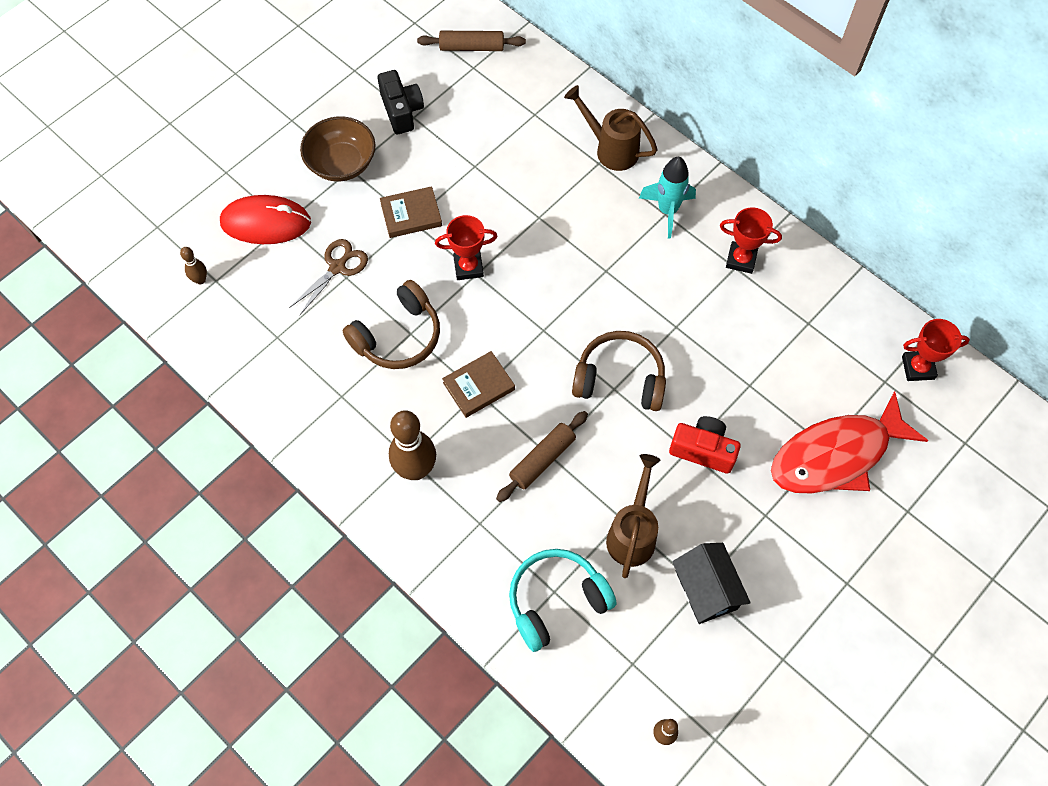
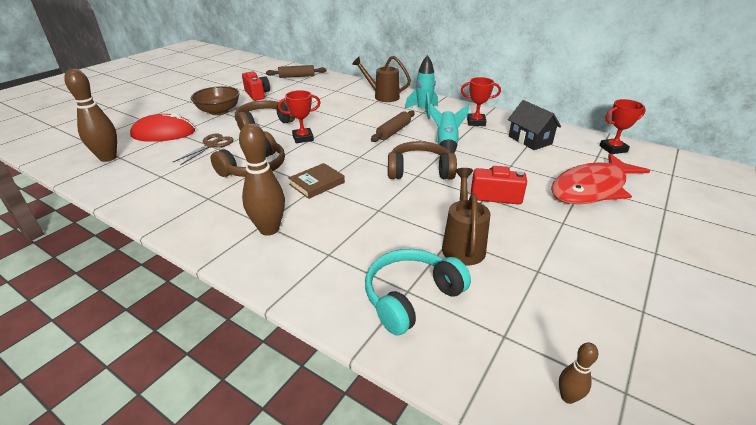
camera: 10 degrees left, 30 degrees down
(200, 280) = (108, 158): brown bowling pin -> brown bowling pin, size x2.08
(401, 111) = (257, 94): black camera -> red camera
(411, 215) = (263, 124): brown book -> brown headphones
(542, 459) = (374, 213): brown rolling pin -> brown rolling pin (393, 131)
(675, 317) = (446, 144): none -> turquoise rocket
(706, 590) = (543, 272): black house -> black house (530, 140)

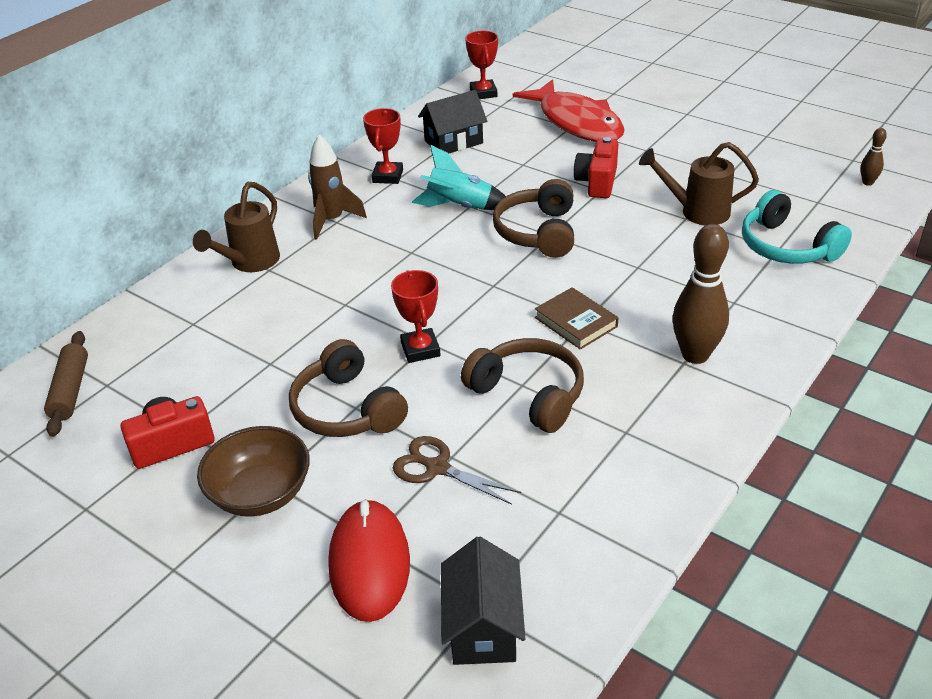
camera: 85 degrees left, 5 degrees up
(108, 158) = (482, 627): brown bowling pin -> black house
(393, 131) = (408, 252): brown rolling pin -> none
(423, 111) = (332, 220): turquoise rocket -> brown rocket

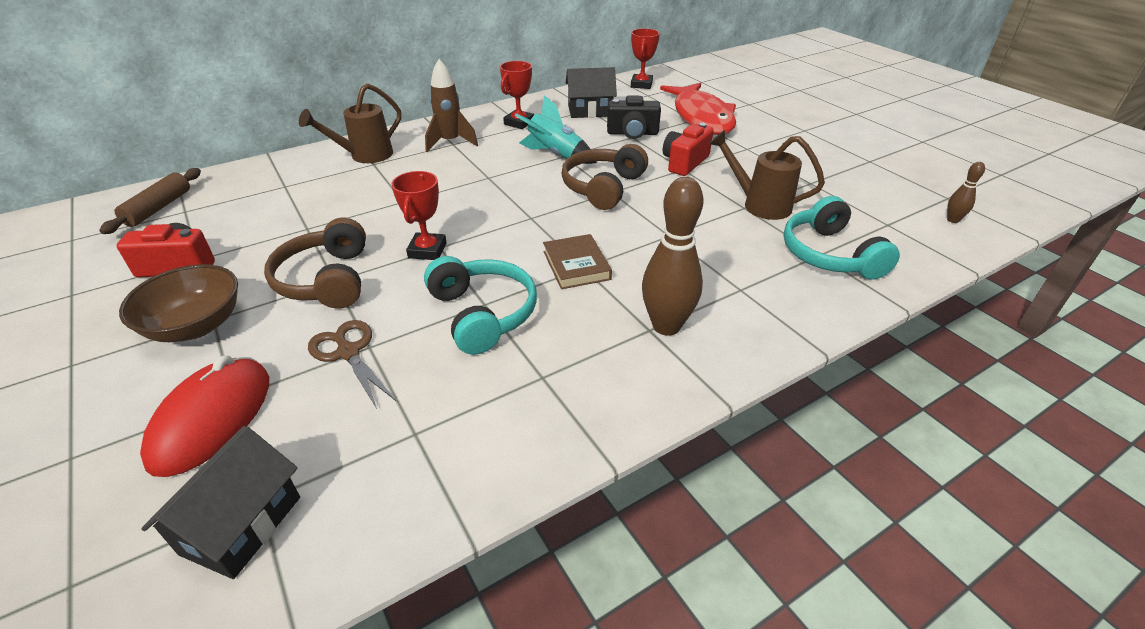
camera: 20 degrees right, 0 degrees up
(520, 160) = (632, 133): none -> black camera
(528, 394) = (483, 314): brown headphones -> turquoise headphones

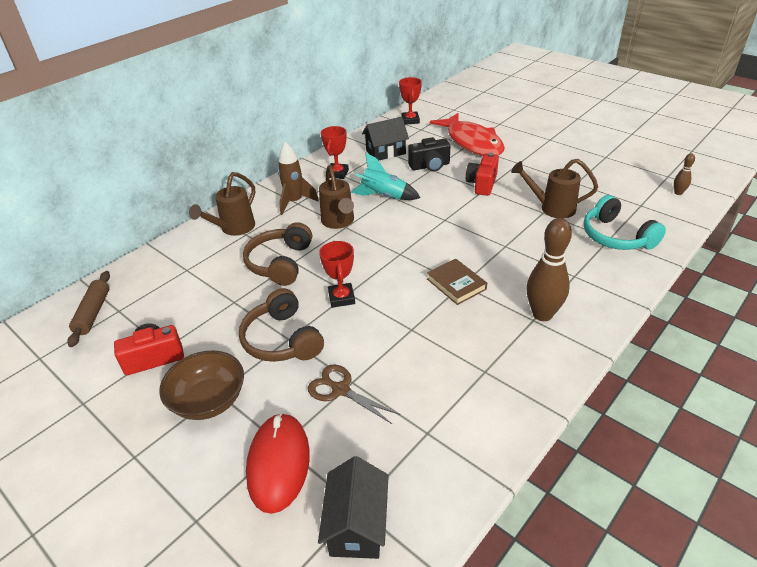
camera: 15 degrees left, 0 degrees up
(483, 314) = (415, 337): turquoise headphones -> none
(484, 171) = (339, 222): none -> brown watering can
(603, 187) = (436, 217): brown headphones -> brown headphones (280, 263)

